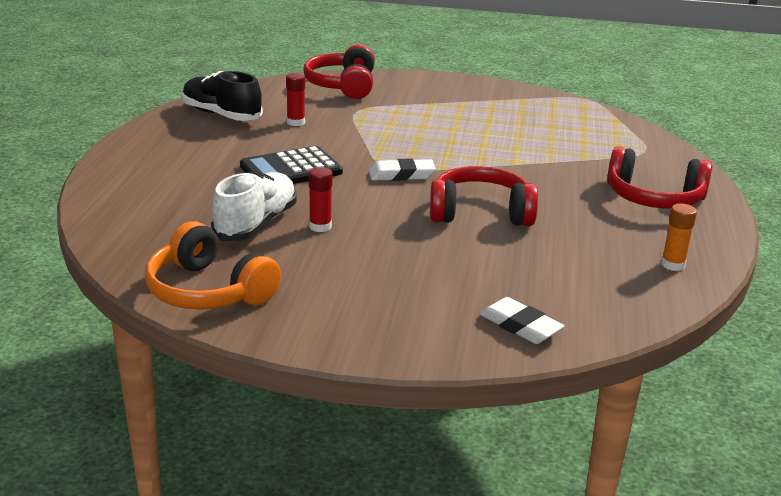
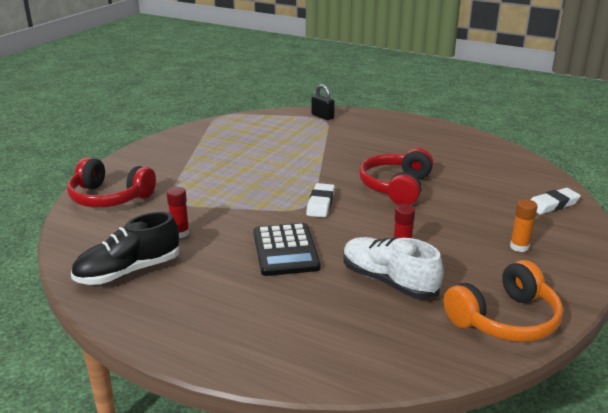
camera: 70 degrees left, 0 degrees up
(653, 150) = (322, 116): none -> black padlock
(654, 198) = (392, 132): red headphones -> none
(673, 265) = (479, 147): orange glue stick -> orange glue stick (519, 247)

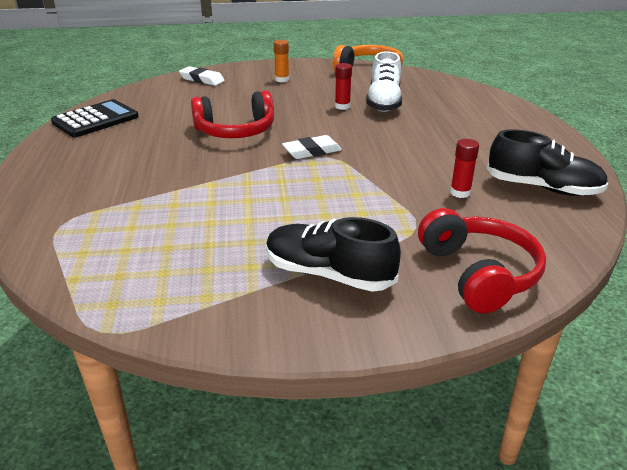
camera: 125 degrees left, 5 degrees up
(179, 162) = (329, 274): none -> black shoe
(285, 250) = (405, 141): black calculator -> black calculator (95, 120)
(322, 116) = (48, 228): black padlock -> none

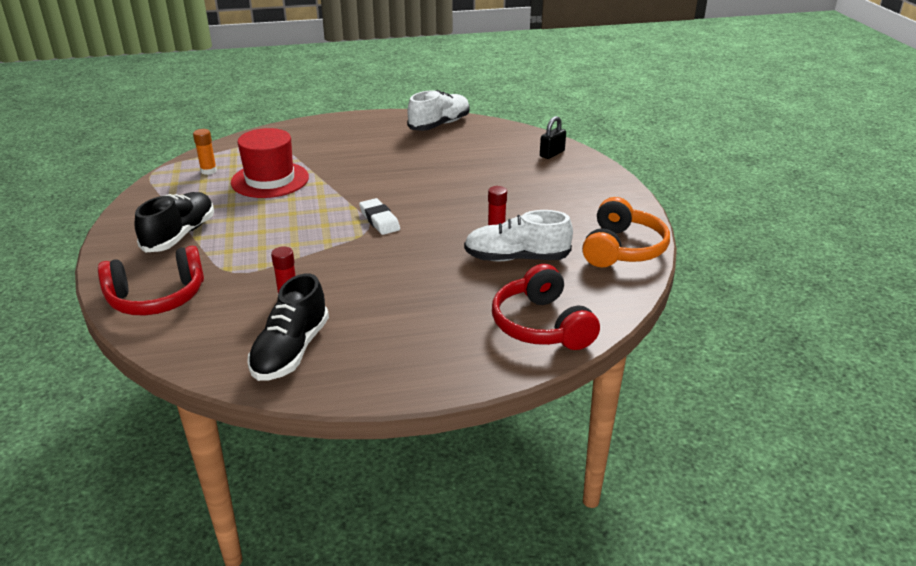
camera: 85 degrees right, 0 degrees up
(95, 120) = (439, 125): black calculator -> white shoe
(189, 217) = (270, 180): none -> red hat
(202, 79) = (552, 154): white eraser -> black padlock
(236, 131) = (423, 182): red headphones -> red headphones (541, 325)
(282, 79) = (569, 194): orange glue stick -> orange glue stick (208, 171)

